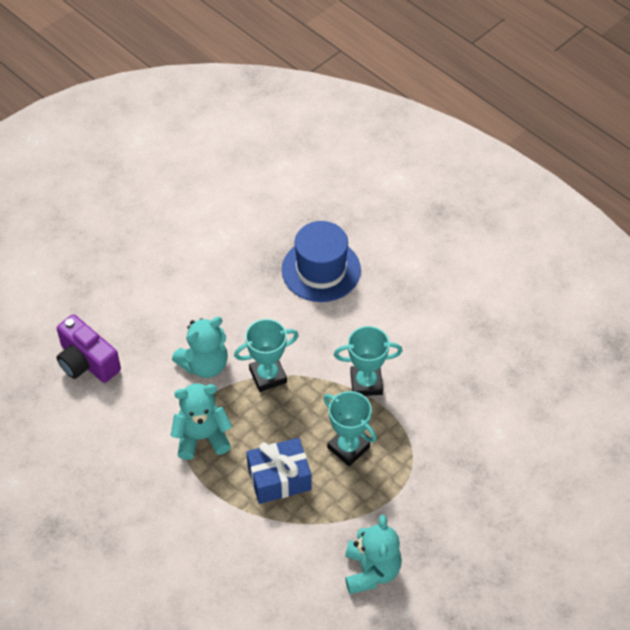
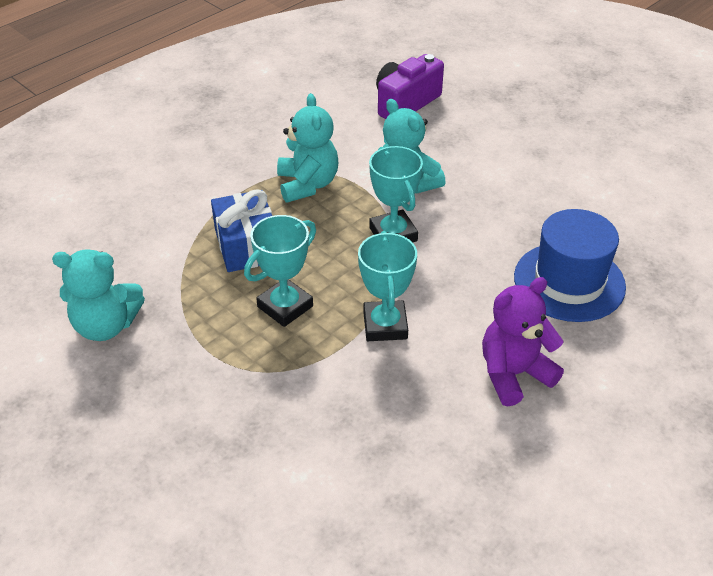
camera: 90 degrees right, 10 degrees down
(408, 311) = (514, 374): none -> purple teddy bear

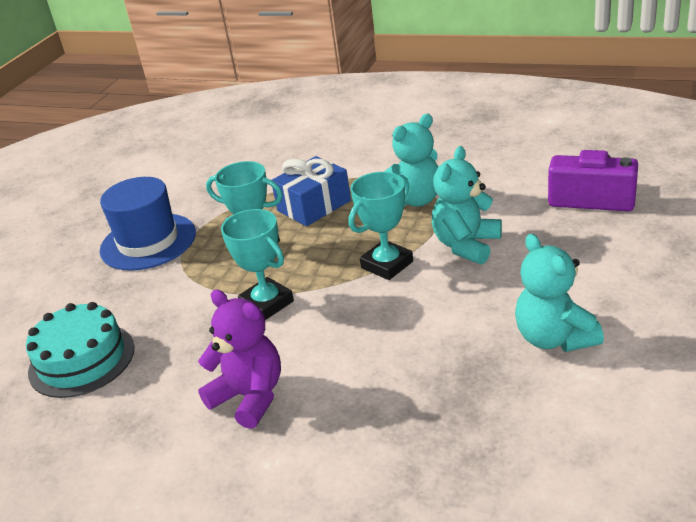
camera: 70 degrees right, 10 degrees down
(106, 326) = (191, 191): turquoise teddy bear -> turquoise teddy bear (554, 338)
(364, 491) = (82, 359): none -> turquoise cake
(385, 325) = (267, 303): turquoise trophy -> turquoise trophy turned 75 degrees clockwise
(569, 282) = (407, 393): blue hat -> blue hat (148, 242)

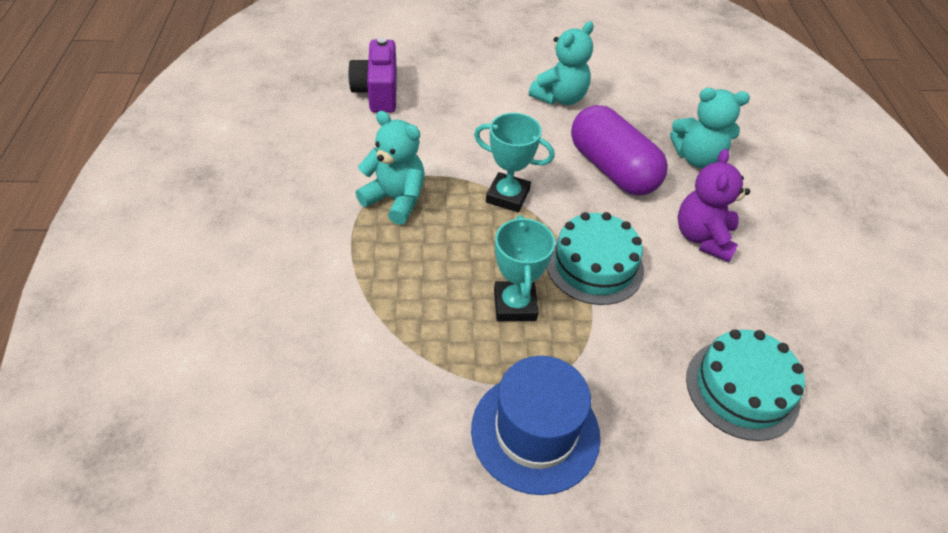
camera: 120 degrees left, 15 degrees up
(267, 303) = (594, 265): turquoise trophy -> turquoise cake
(314, 206) = (420, 280): blue gift -> none
(394, 352) = (612, 169): none -> purple capsule
(466, 245) = (464, 152): turquoise teddy bear -> turquoise teddy bear (697, 158)

